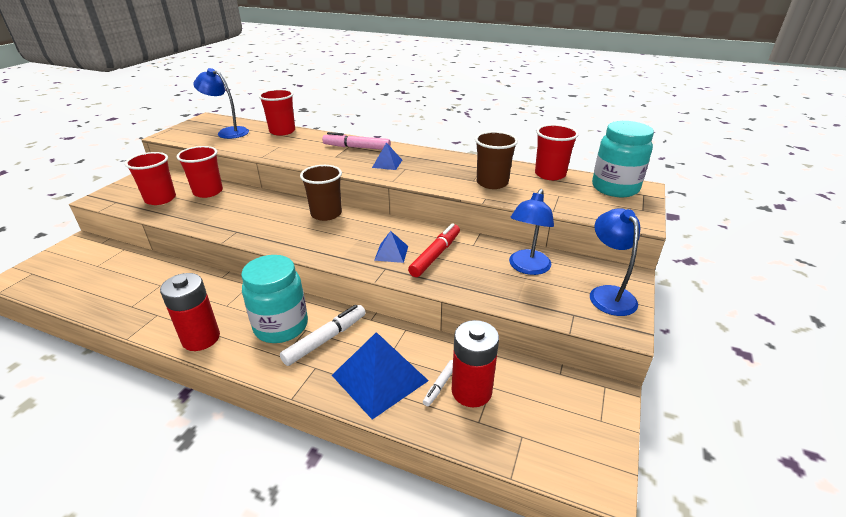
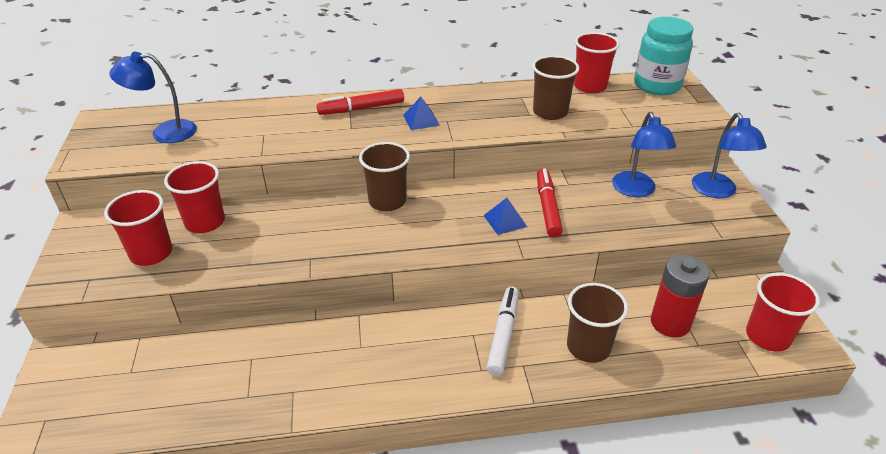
camera: 30 degrees left, 5 degrees up
(201, 338) = (377, 392): red battery -> none
(281, 326) = (446, 342): turquoise jar -> none
(282, 131) = (239, 111): red cup -> red cup (767, 336)
(357, 147) = (361, 109): pink marker -> red marker
(379, 378) = (588, 347): blue pyramid -> brown cup
(440, 385) = (642, 330): white marker -> none
(608, 294) = (717, 191): blue lamp -> blue lamp turned 150 degrees counterclockwise

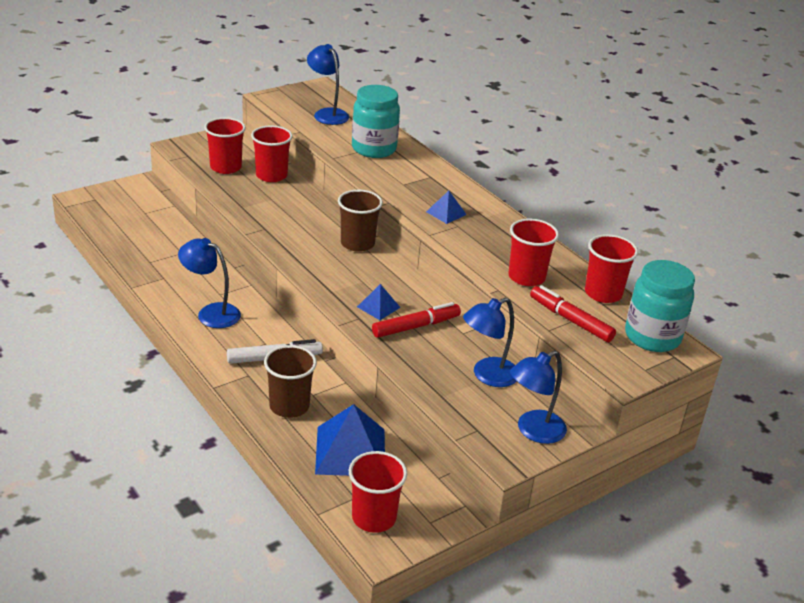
camera: 60 degrees right, 5 degrees down
(268, 125) = (374, 149): none -> turquoise jar
(361, 109) = (436, 181): red marker -> red marker (570, 320)
(393, 365) = (211, 313): none -> blue lamp
(550, 112) = (526, 277): brown cup -> red cup
(670, 323) = (350, 451): red battery -> blue pyramid

